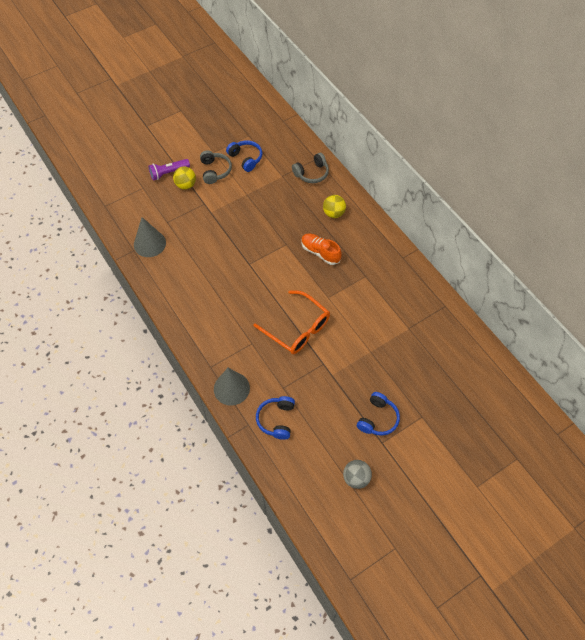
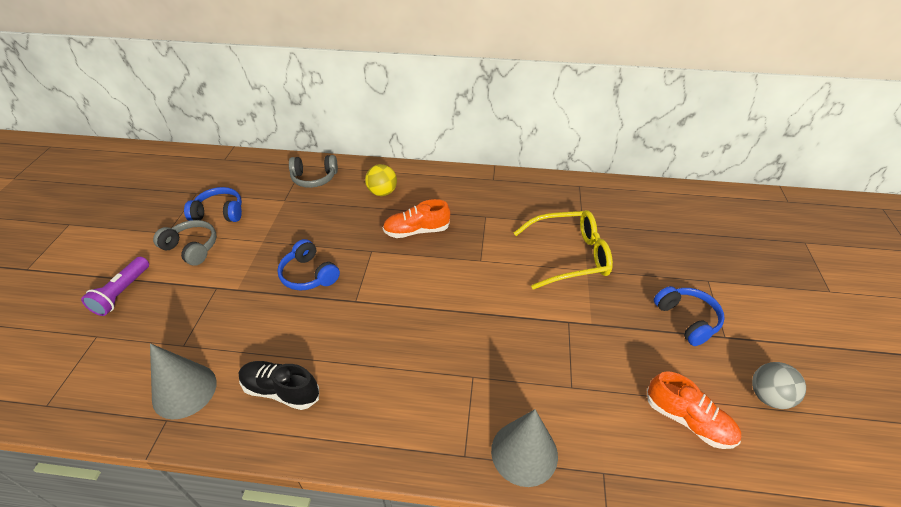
camera: 50 degrees left, 15 degrees down
(179, 277) = (281, 390): none -> black shoe
(186, 185) = (165, 288): yellow ball -> none
(276, 420) = (619, 429): blue headphones -> blue headphones (309, 275)
(297, 329) = (496, 314): orange glasses -> none
(308, 447) = (688, 420): none -> orange shoe
(312, 173) = (314, 178): grey headphones -> grey headphones turned 75 degrees clockwise
(374, 337) = (570, 256): none -> yellow glasses

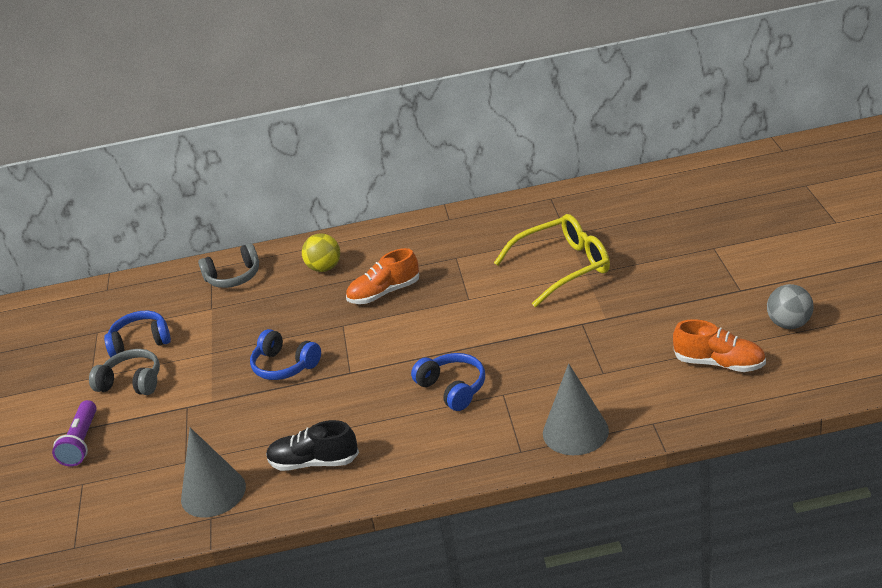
camera: 10 degrees left, 10 degrees down
(687, 319) = (700, 287): blue headphones -> blue headphones (453, 388)

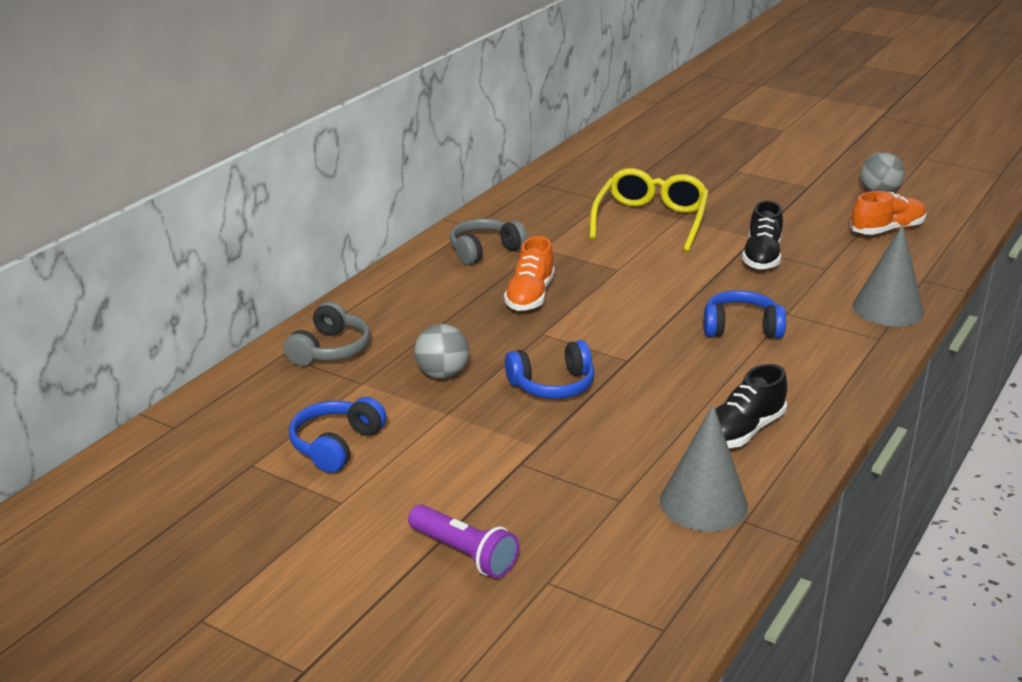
camera: 55 degrees left, 5 degrees down
(132, 382) = (406, 479): grey headphones -> grey headphones (484, 251)
(251, 325) = (442, 374): none -> grey ball
(324, 268) = (423, 303): yellow ball -> none
(577, 338) = (762, 257): none -> black shoe

